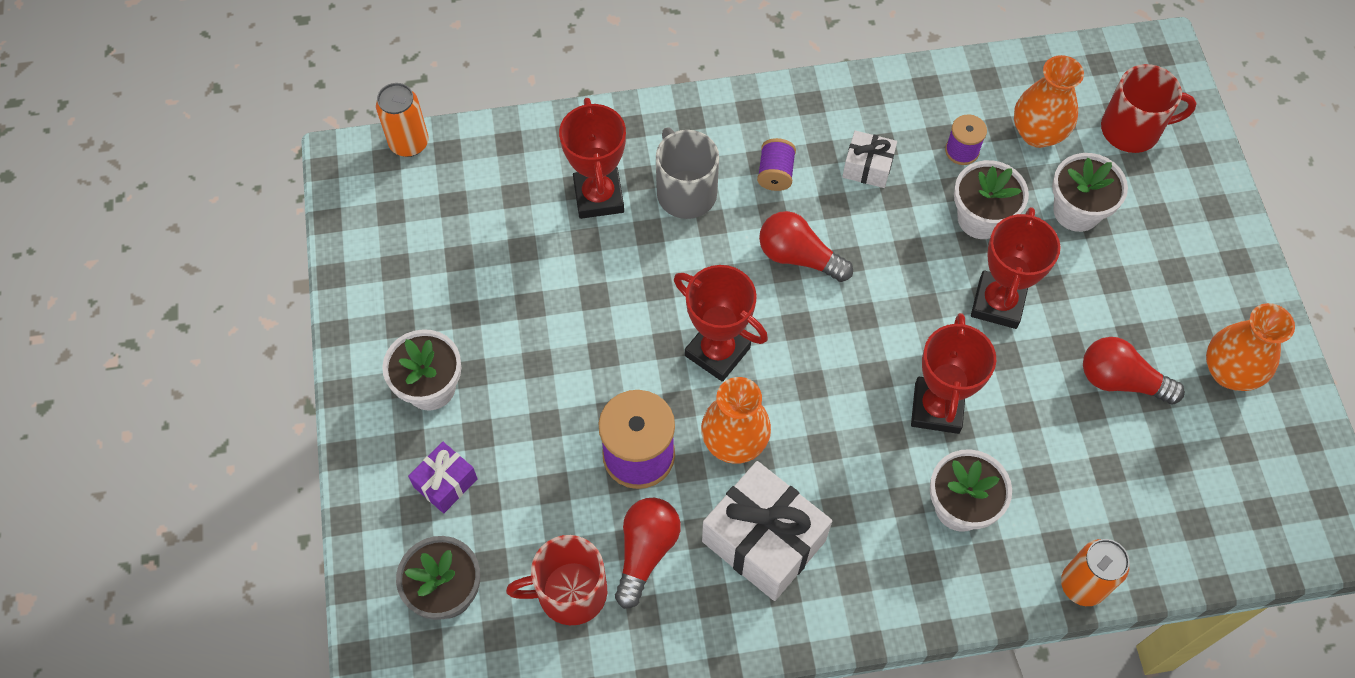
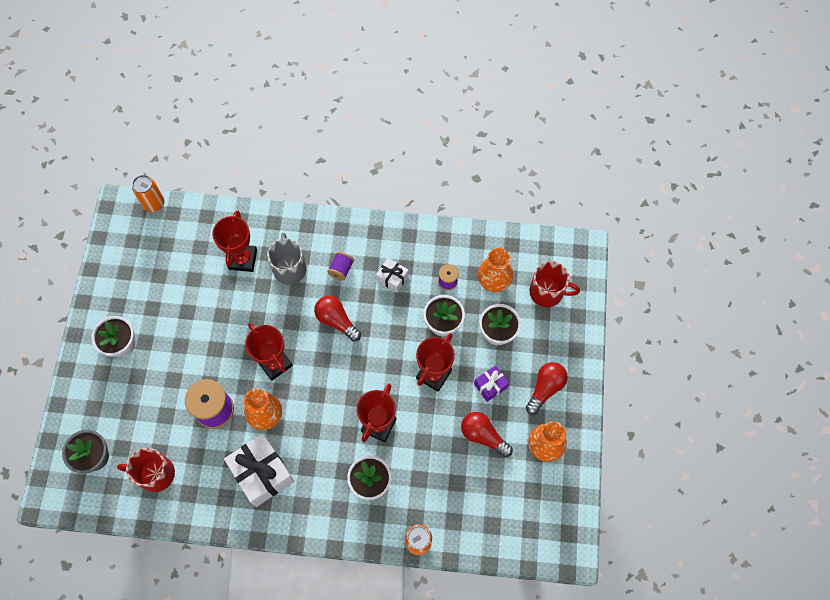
camera: 15 degrees right, 5 degrees up
(445, 483) = (112, 398): purple gift -> purple gift (490, 386)
(646, 551) = (200, 462): red light bulb -> red light bulb (545, 388)

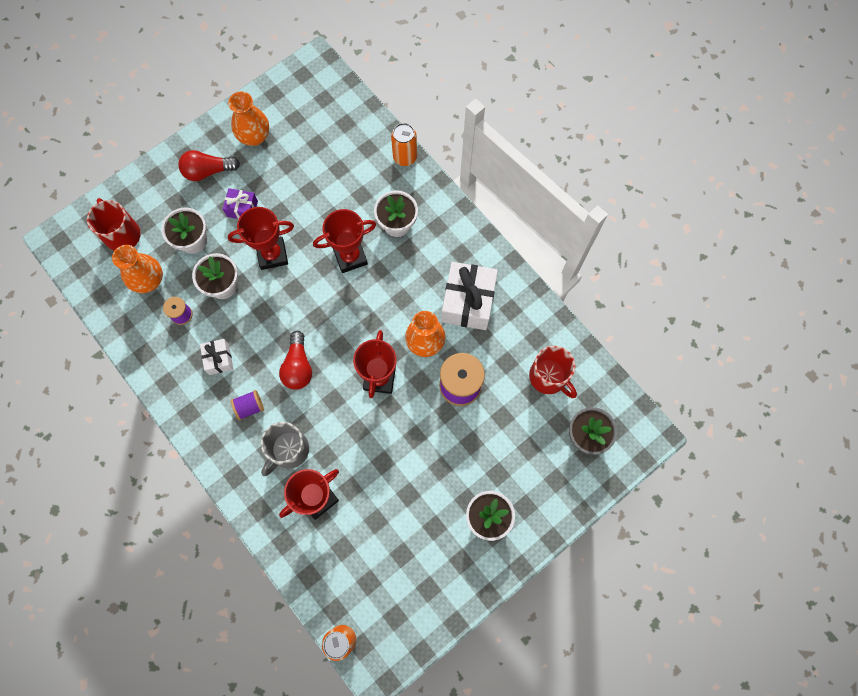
camera: 135 degrees left, 5 degrees up
(483, 435) = (286, 181): red light bulb -> none

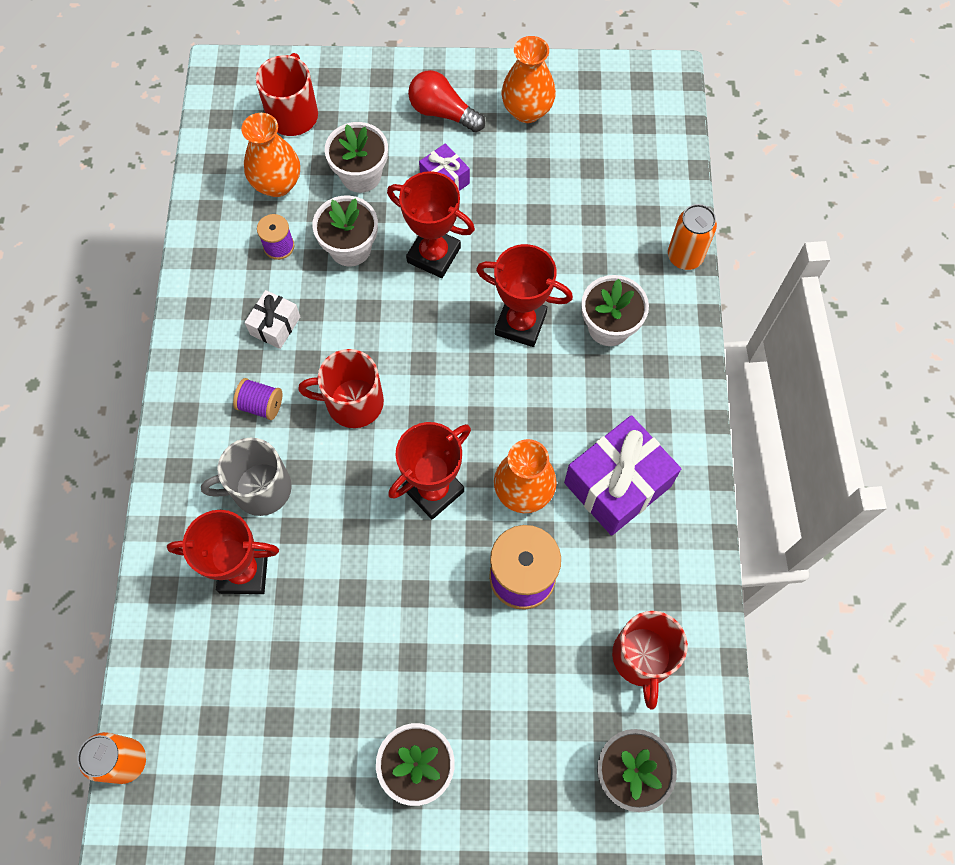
camera: 40 degrees right, 5 degrees down
(298, 366) = (353, 402): red light bulb -> red mug
(468, 302) = (617, 484): white gift -> purple gift

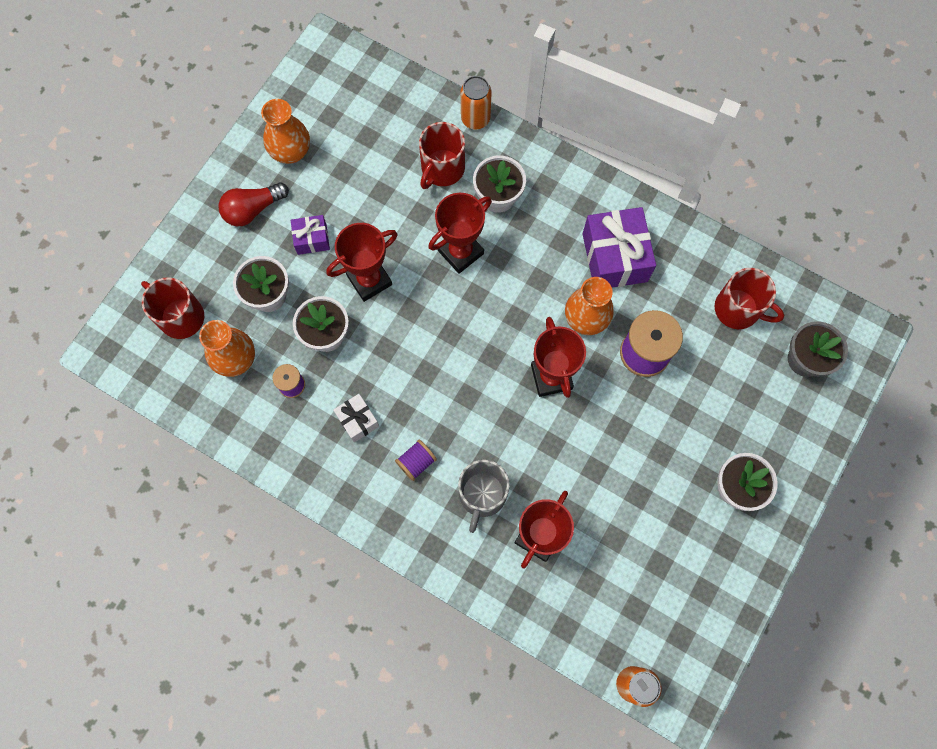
camera: 60 degrees left, 5 degrees up
(353, 402) = (453, 397): red mug -> red mug (442, 169)

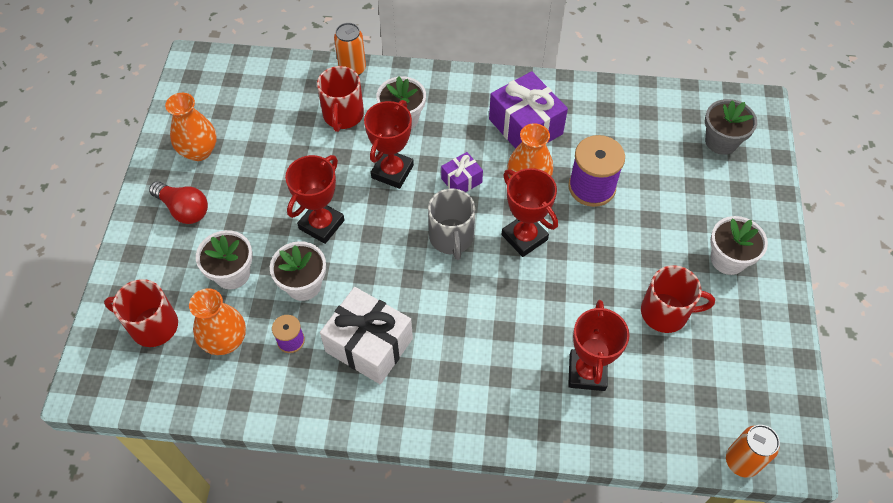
camera: 25 degrees left, 15 degrees down
(252, 209) = (184, 209): red light bulb -> red light bulb turned 90 degrees counterclockwise
(312, 239) = (252, 212): purple gift -> purple gift (461, 180)
(357, 420) = (369, 345): white gift -> white gift, size x1.91
(416, 462) = (442, 357): purple spool -> none
(482, 495) = (517, 359): grey mug -> grey mug (451, 237)
(738, 309) = (647, 126): red mug -> red mug (665, 312)

